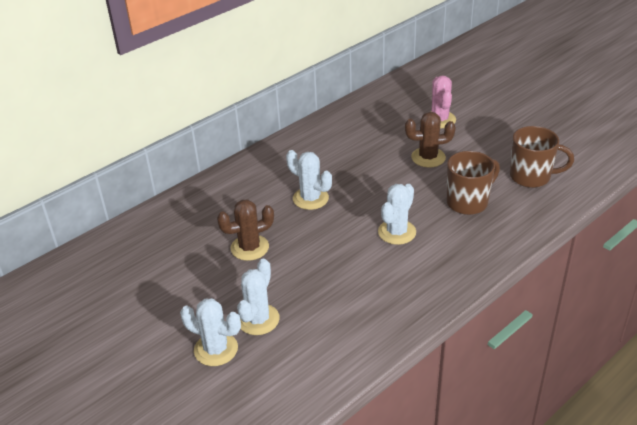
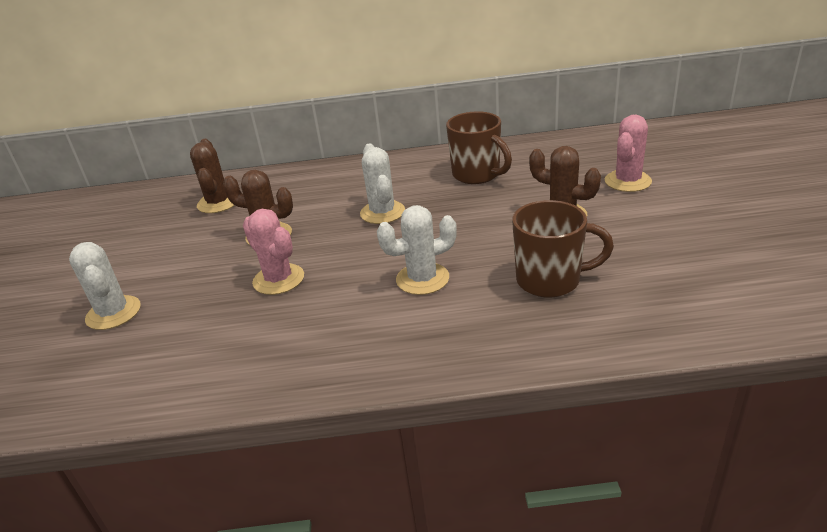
camera: 40 degrees right, 5 degrees down
(165, 241) = (218, 203): none -> brown cactus
(258, 319) = (181, 303): white cactus -> none
(304, 273) = (278, 279): none -> pink cactus
(531, 177) = (679, 283): brown mug -> brown mug (477, 175)

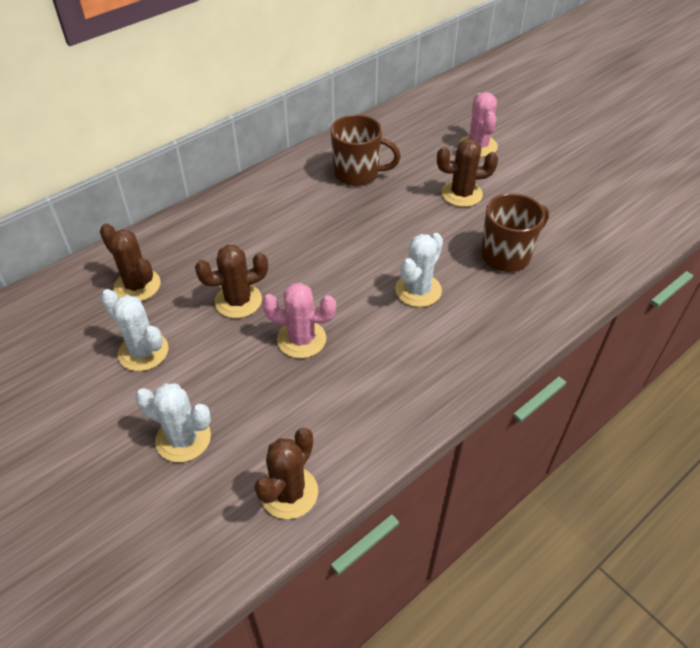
camera: 40 degrees left, 15 degrees up
(123, 389) = (289, 492): none -> brown cactus
(382, 212) = (317, 240): white cactus -> white cactus (143, 352)

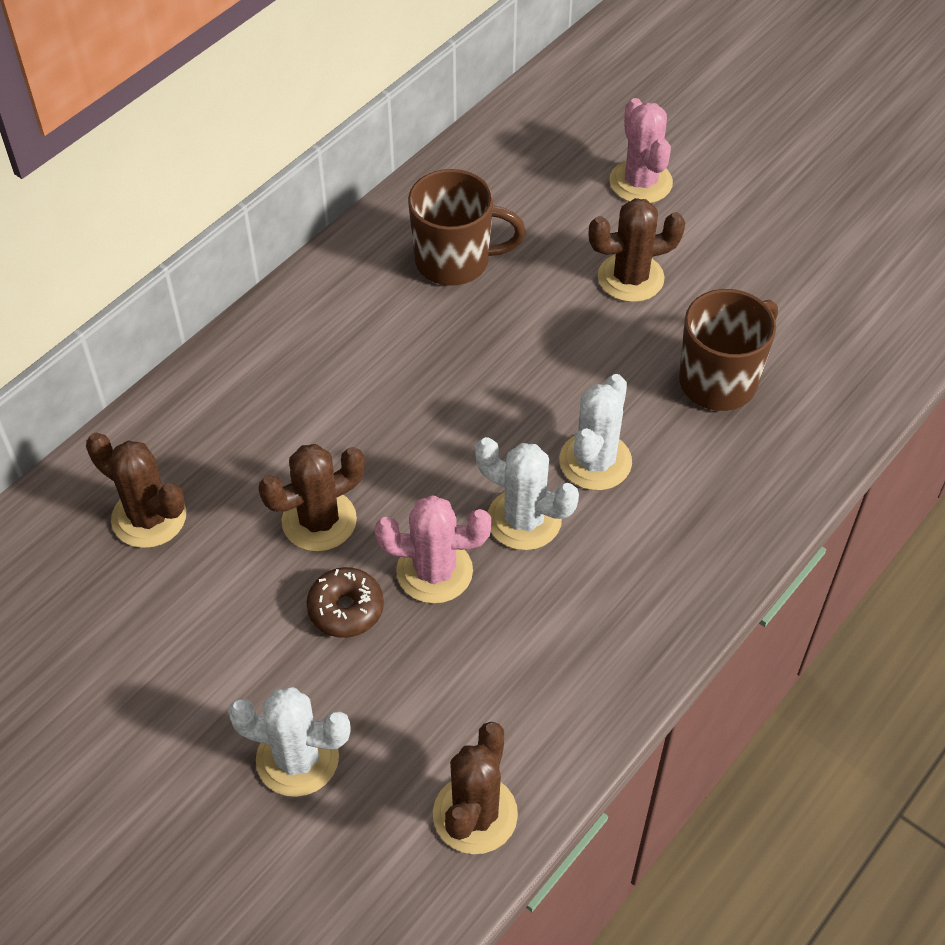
camera: 10 degrees left, 5 degrees up
(143, 352) = (194, 629): white cactus -> white cactus (524, 519)
(240, 353) = (346, 609): none -> brown donut

